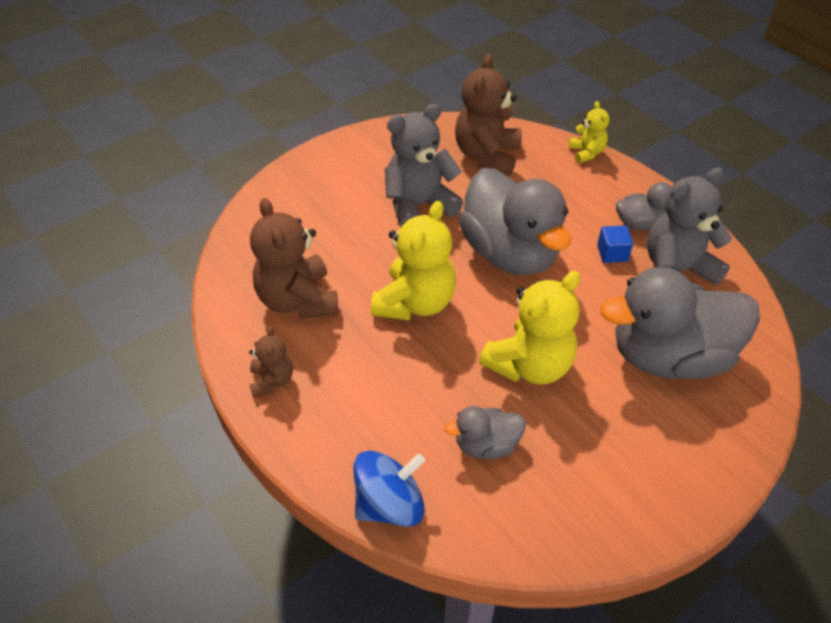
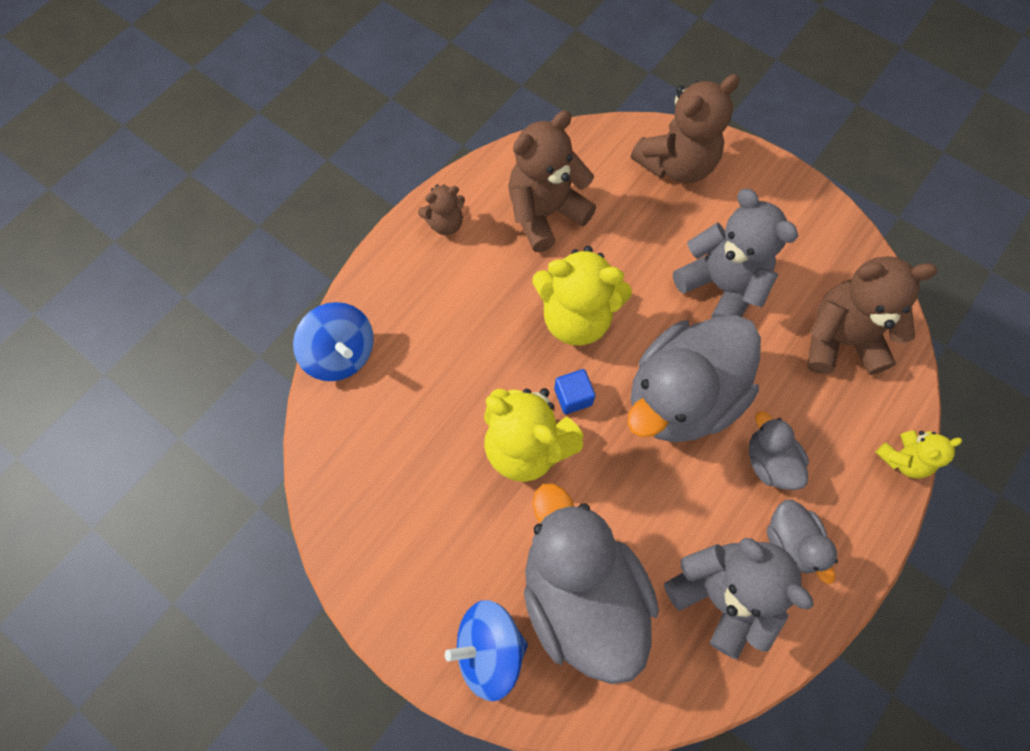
camera: 75 degrees right, 20 degrees up
(291, 202) = (676, 164): none -> brown teddy bear
(486, 445) = (420, 422): grey duck -> grey duck (769, 462)
(612, 253) = (724, 513): blue cube -> blue cube (573, 397)
(712, 432) = (489, 649): none -> blue spinning top

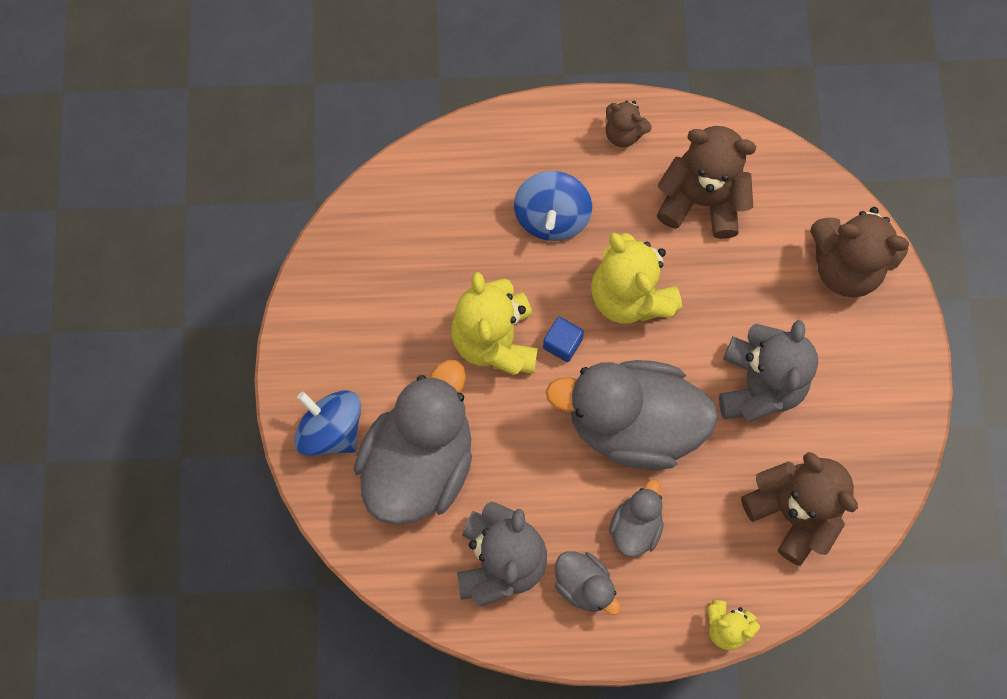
camera: 50 degrees right, 5 degrees up
(341, 354) = (450, 152): blue spinning top -> blue spinning top (552, 217)
(791, 542) = (584, 585): grey duck -> grey duck turned 75 degrees counterclockwise

